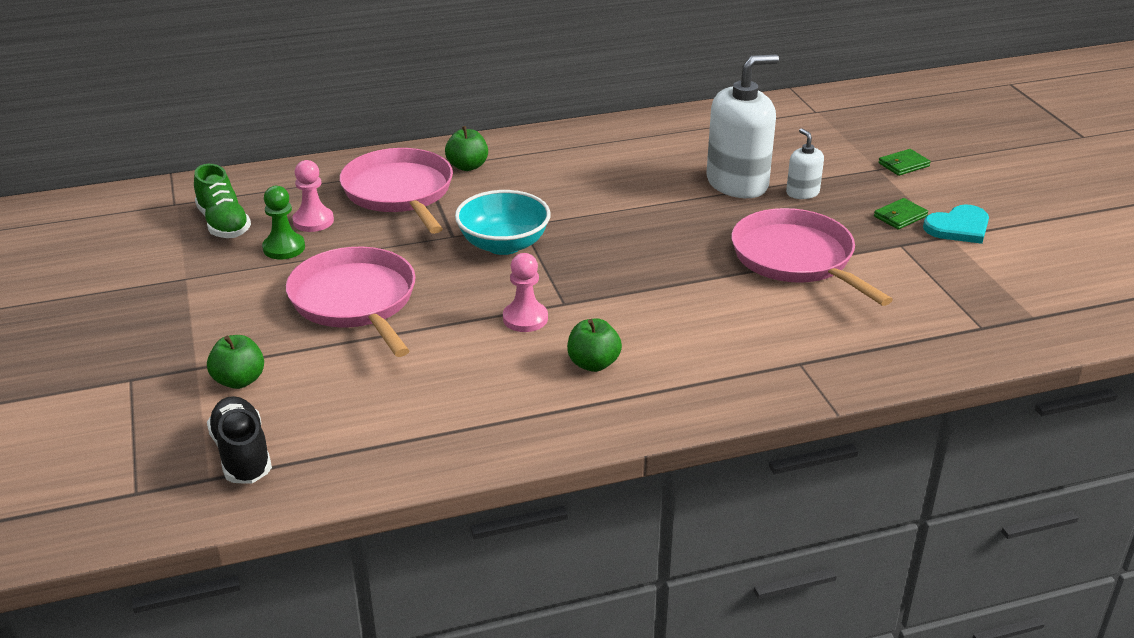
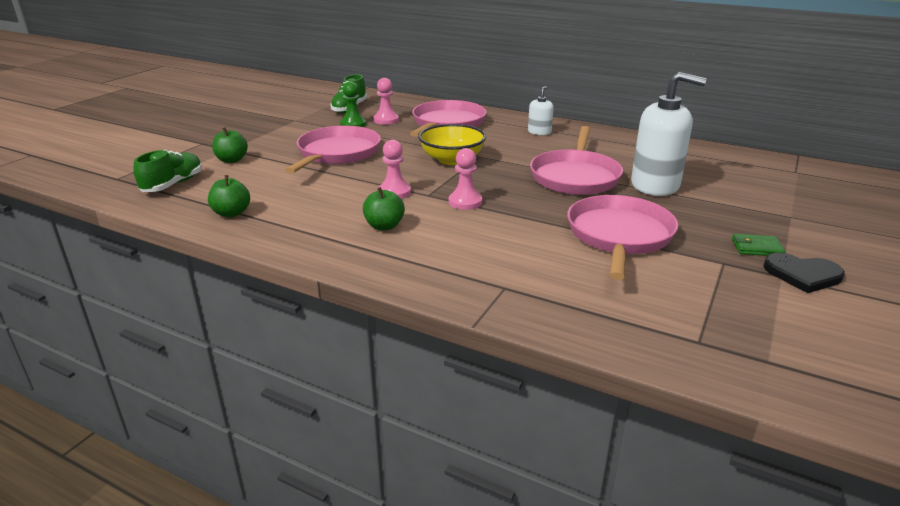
camera: 45 degrees right, 5 degrees down
(242, 455) = (173, 185): black shoe -> green shoe
(467, 166) = (503, 125): green apple -> green apple (231, 213)
(503, 244) = (452, 160): turquoise bowl -> yellow bowl
(614, 292) = (465, 202): none -> pink pawn
(657, 207) = (575, 176): none -> pink pan
(802, 193) = (696, 206): white soap dispenser -> white soap dispenser (539, 132)
(903, 165) = (820, 222): green wallet -> none
(958, 227) = (802, 275): turquoise heart -> black heart

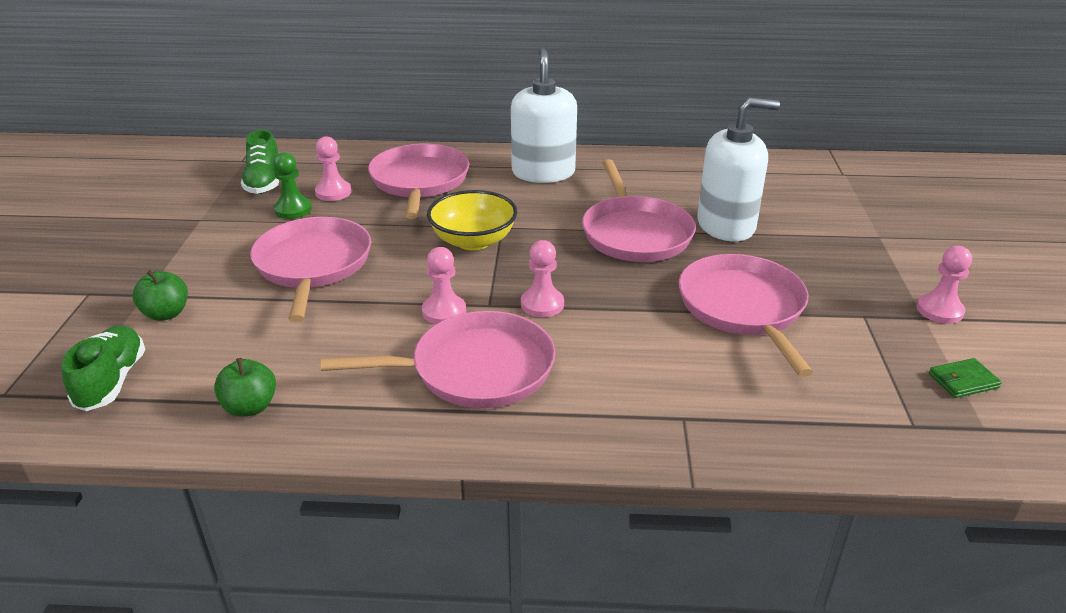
camera: 25 degrees left, 5 degrees up
(384, 226) = (475, 369): green apple -> pink pan
(539, 132) = (543, 173): white soap dispenser -> white soap dispenser, size x2.07
(757, 248) = (878, 287): green wallet -> green wallet (963, 381)
(802, 275) = (939, 310): black heart -> pink pawn

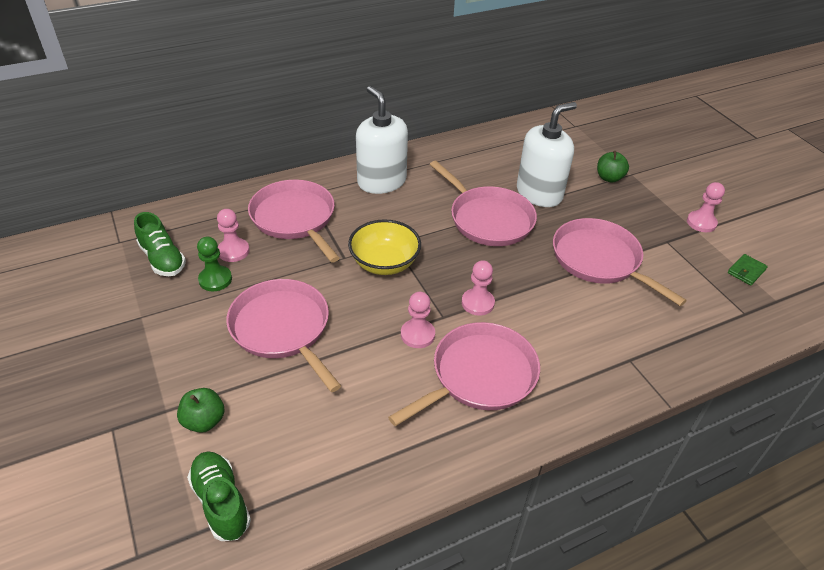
camera: 30 degrees left, 10 degrees up
(250, 407) = (353, 475): green apple -> green apple (609, 178)

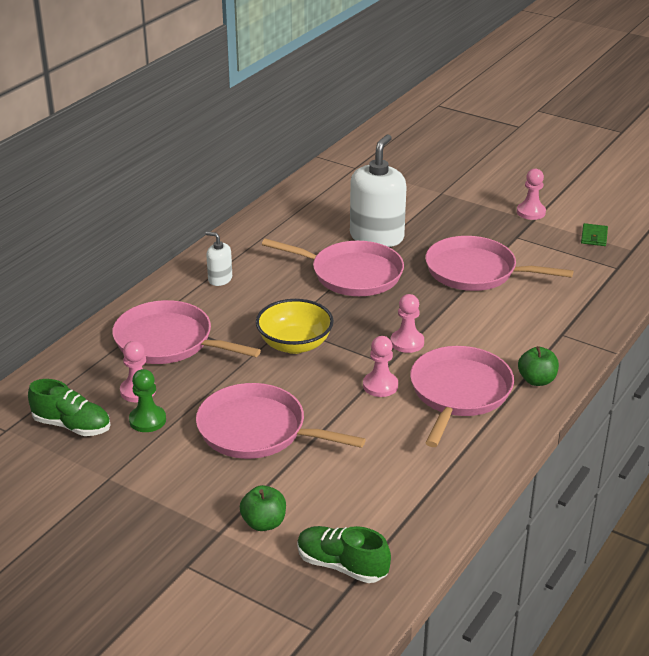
camera: 30 degrees left, 10 degrees down
(381, 181) = (220, 279): white soap dispenser -> white soap dispenser, size x0.48
(609, 178) = (425, 202): green apple -> green apple (536, 380)

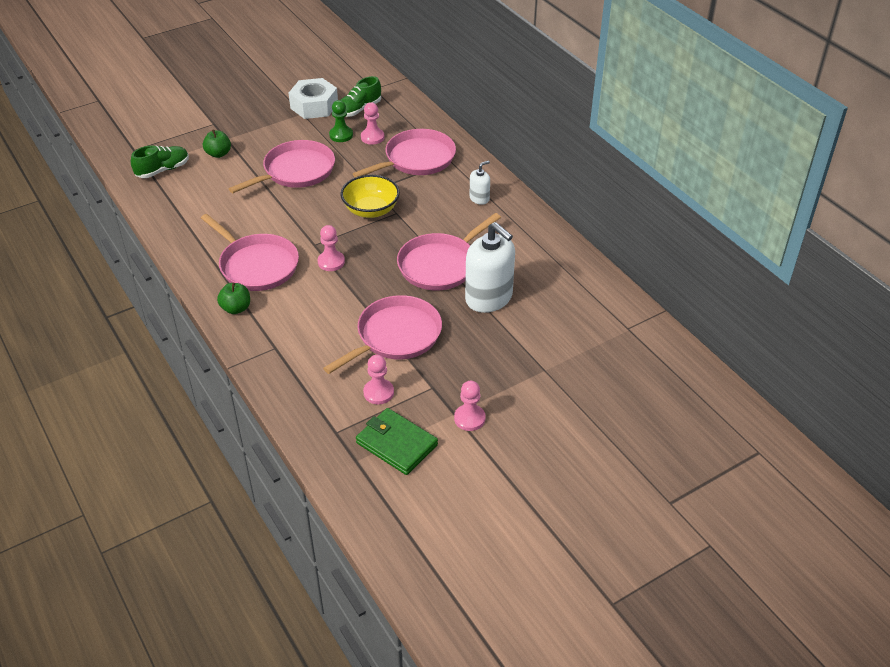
camera: 115 degrees right, 10 degrees up
(81, 473) = (314, 106): none -> white nut
(380, 386) = (294, 233): pink pawn -> pink pawn (378, 392)
(594, 237) = (396, 444): green wallet -> green wallet, size x1.90

